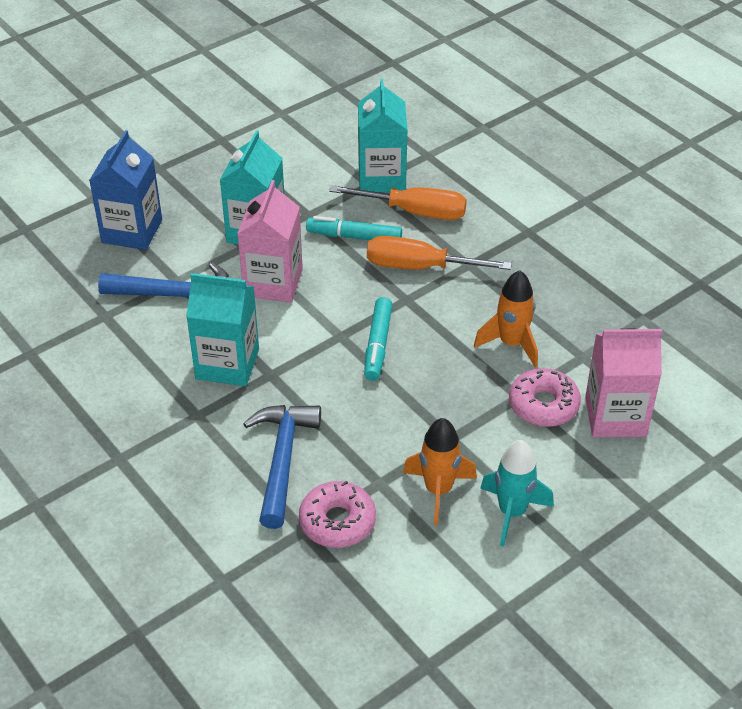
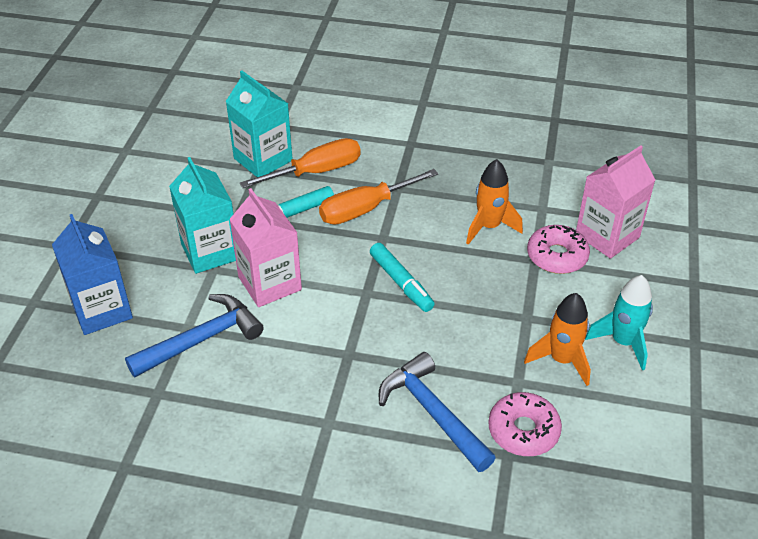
camera: 40 degrees left, 0 degrees up
(227, 364) = (306, 367): turquoise carton -> none

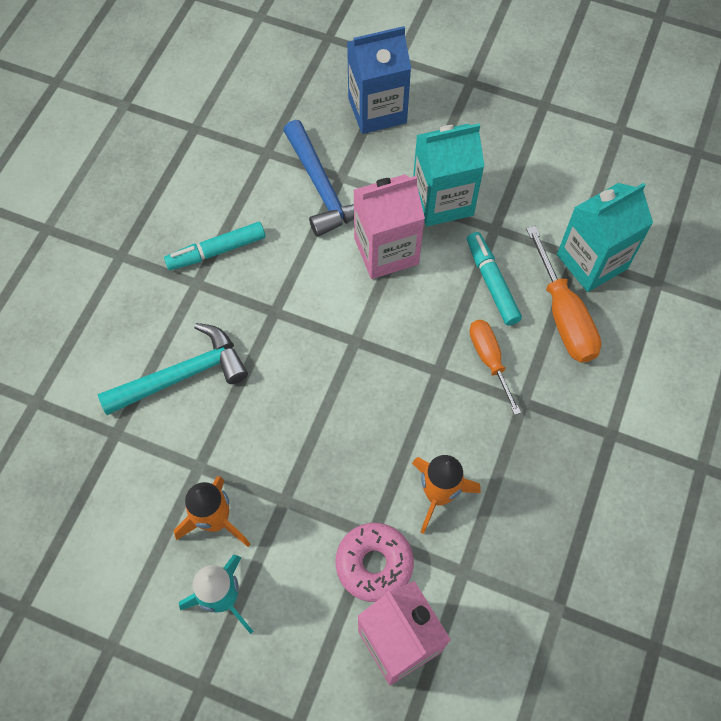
camera: 100 degrees right, 20 degrees up
(365, 209) = (489, 360): orange screwdriver -> orange screwdriver, size x0.66
(401, 283) = (363, 377): turquoise marker -> turquoise marker (216, 251)
(432, 413) = (182, 375): blue hammer -> turquoise hammer
(523, 430) = (138, 455): pink donut -> none

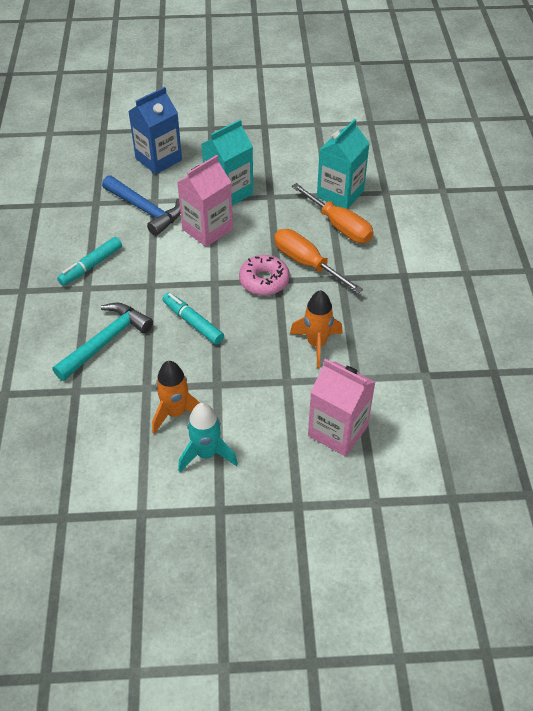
camera: 25 degrees left, 15 degrees down
(374, 564) = (297, 396): pink donut -> pink donut (264, 281)
(489, 360) = (307, 263): orange screwdriver -> orange screwdriver, size x1.51
(492, 282) = (285, 224): turquoise marker -> turquoise marker (193, 322)

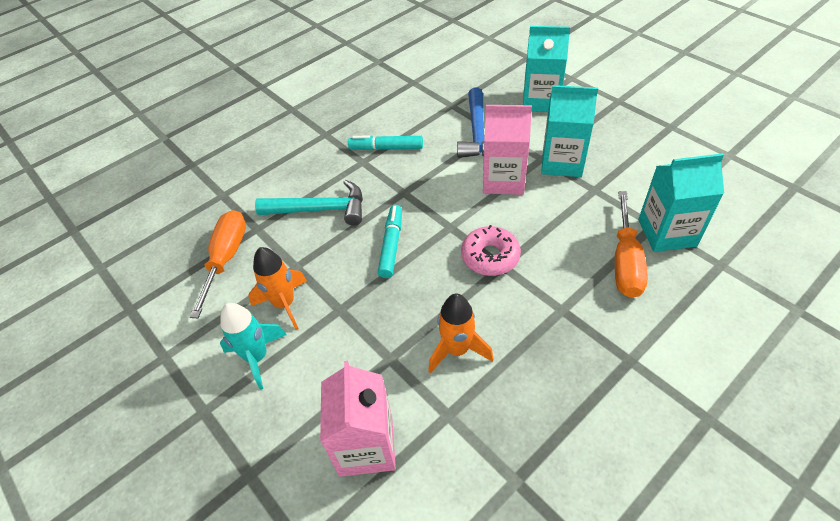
camera: 55 degrees right, 0 degrees up
(158, 159) = (540, 101): blue carton -> turquoise carton
(307, 263) = (547, 271): orange screwdriver -> orange screwdriver (226, 258)

